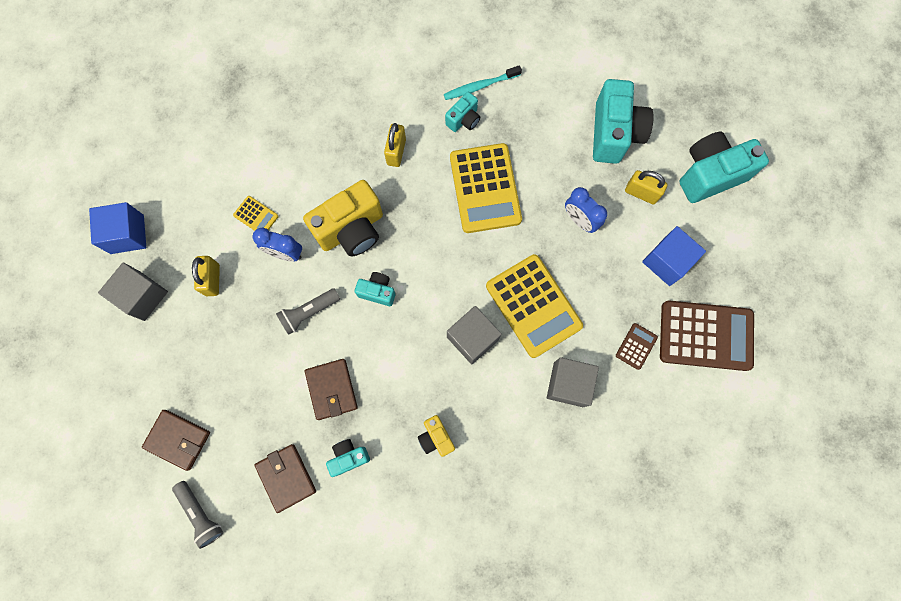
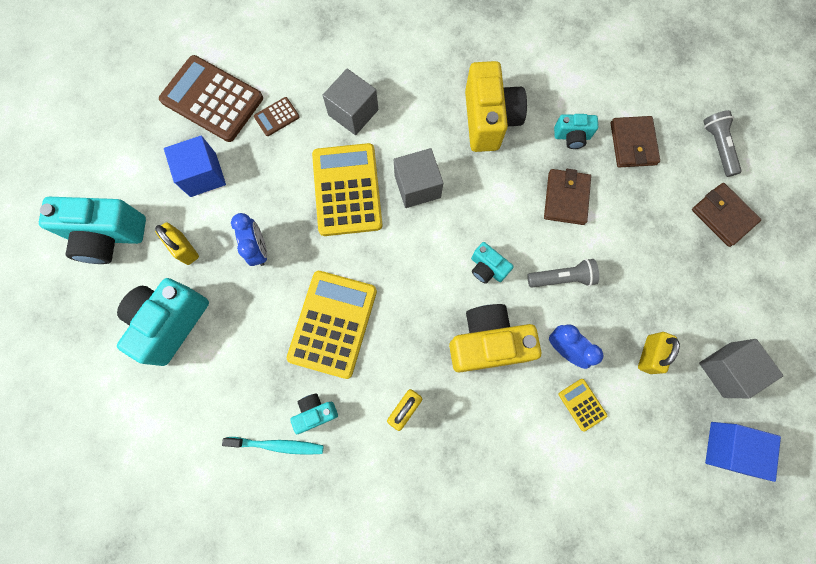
camera: 155 degrees left, 0 degrees up
(436, 437) = (489, 120): yellow camera -> yellow camera, size x1.95

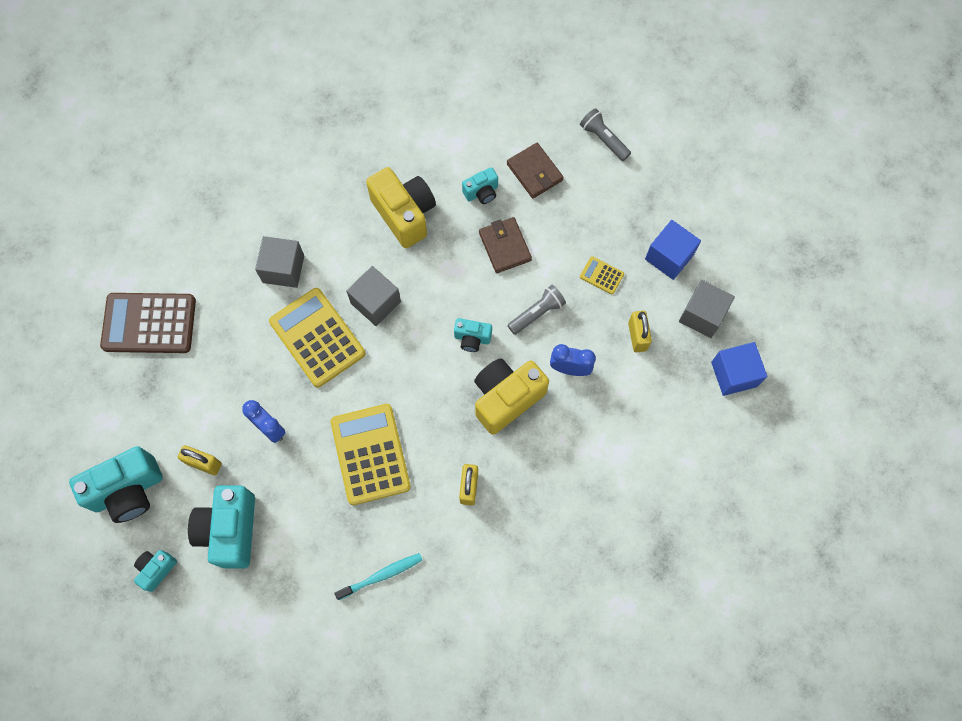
camera: 30 degrees left, 5 degrees down
(203, 175) = (181, 393): blue cube -> blue cube (669, 257)
(277, 117) = (217, 308): brown calculator -> none
(315, 412) = (398, 532): turquoise camera -> turquoise camera (156, 569)
(582, 404) = (607, 404): yellow calculator -> yellow calculator (601, 275)
(723, 216) = (637, 194): brown wallet -> none

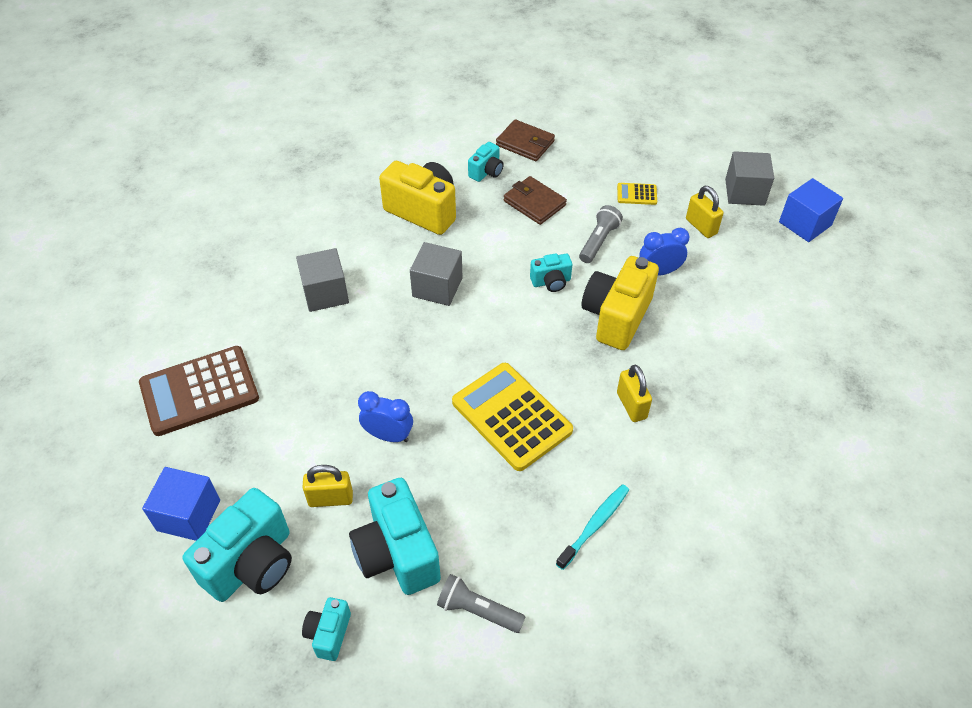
camera: 25 degrees left, 20 degrees down
(317, 338) = (394, 337): yellow calculator -> none
(603, 139) = (569, 103): grey flashlight -> grey flashlight (478, 610)
(669, 257) = (685, 162): blue cube -> blue cube (188, 515)

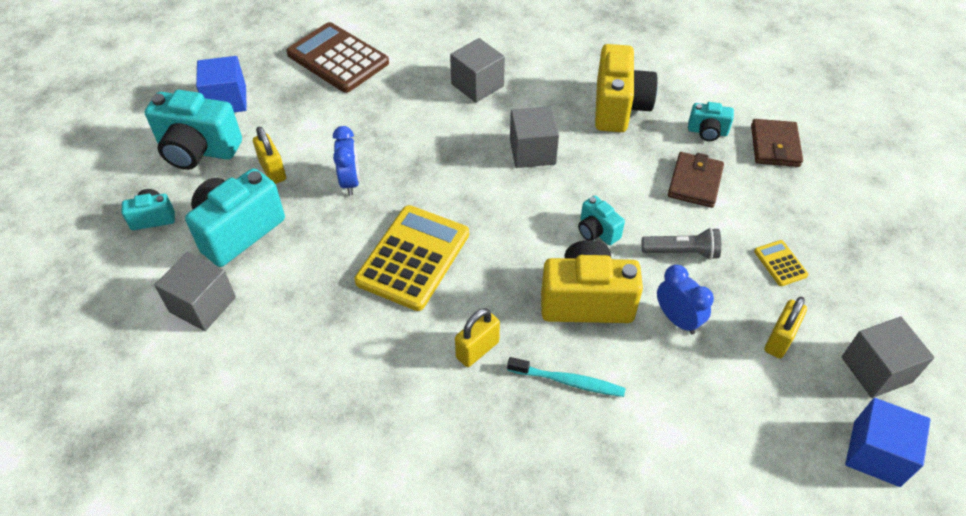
camera: 65 degrees right, 0 degrees up
(478, 610) = (202, 304): grey flashlight -> grey cube
(594, 525) = (321, 363): turquoise toothbrush -> turquoise toothbrush (568, 381)

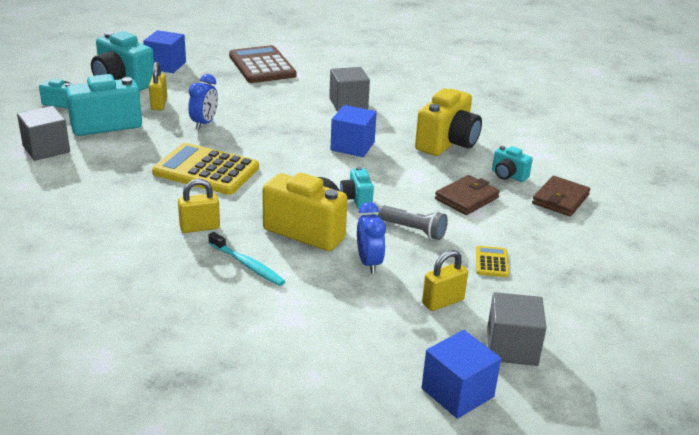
camera: 25 degrees right, 20 degrees down
(413, 258) = (206, 170): yellow calculator -> yellow calculator turned 120 degrees counterclockwise
(532, 152) = (352, 146): grey cube -> blue cube

